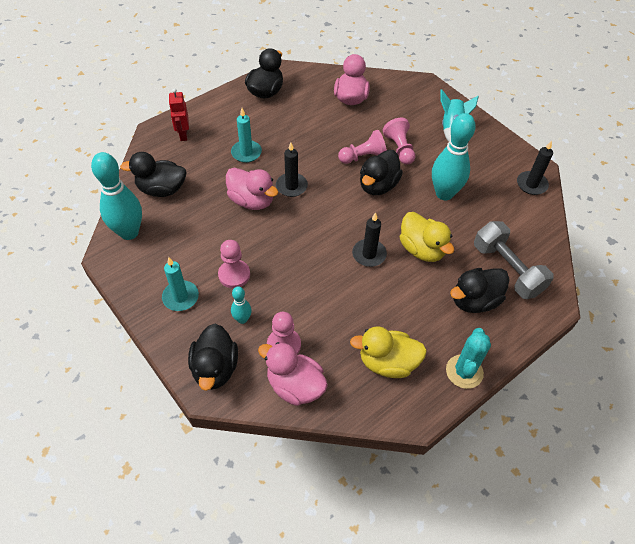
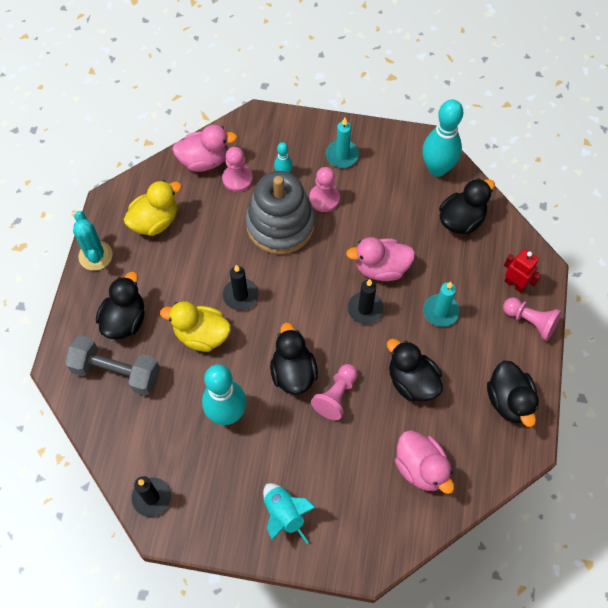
camera: 140 degrees right, 10 degrees up
(215, 368) = (266, 132): black duck -> black duck (412, 381)
(288, 281) = (280, 224): none -> grey stacking toy
(399, 149) = (312, 436): pink pawn -> pink pawn (530, 321)

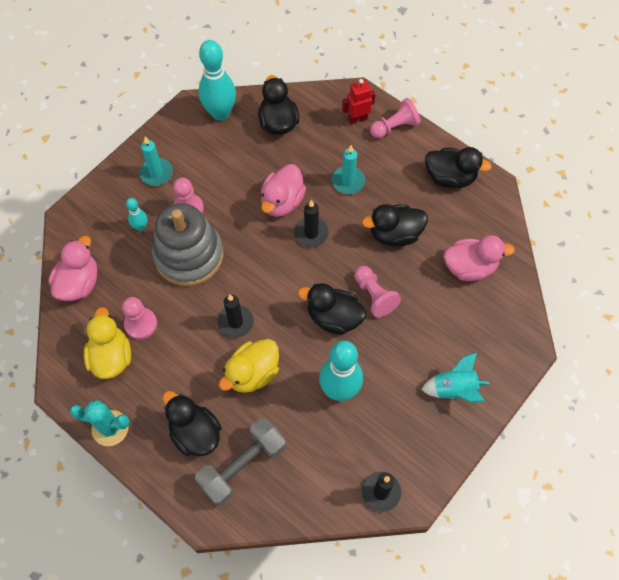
camera: 60 degrees left, 0 degrees up
(237, 179) = (118, 266): pink pawn -> pink pawn (141, 324)

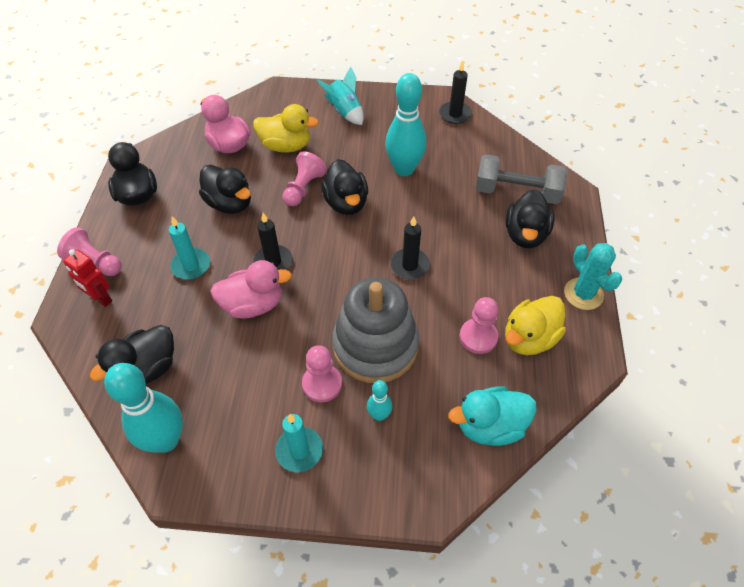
camera: 125 degrees left, 10 degrees down
(79, 283) = (490, 426): pink duck -> turquoise duck
(252, 373) = (442, 227): yellow duck -> yellow duck (286, 146)

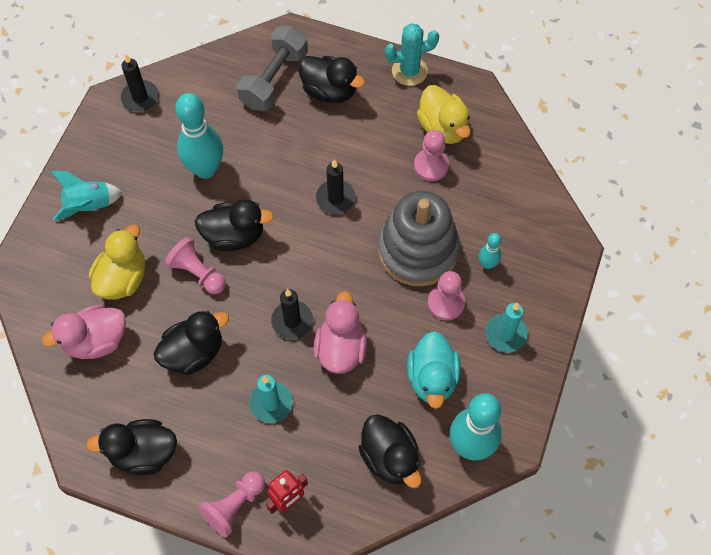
camera: 75 degrees left, 10 degrees up
(490, 426) = (517, 184): turquoise duck -> turquoise duck (432, 378)

